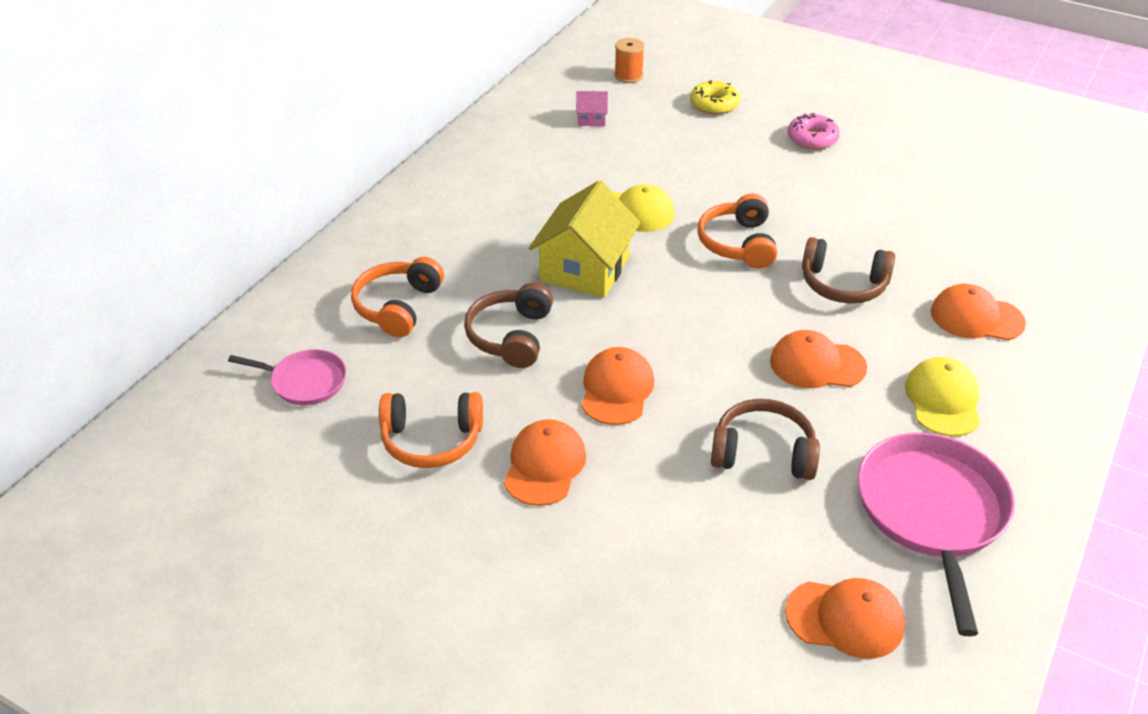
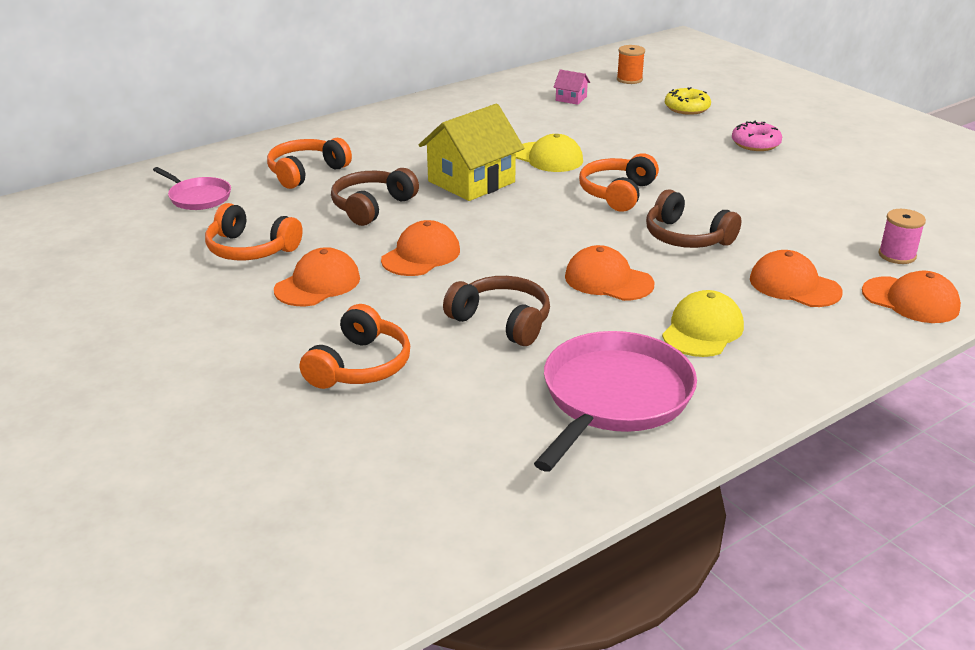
camera: 25 degrees right, 10 degrees down
(677, 561) = (360, 366): none -> orange headphones
(845, 619) = (462, 441): orange cap -> orange cap (910, 300)
(1029, 252) = (897, 255): none -> pink spool

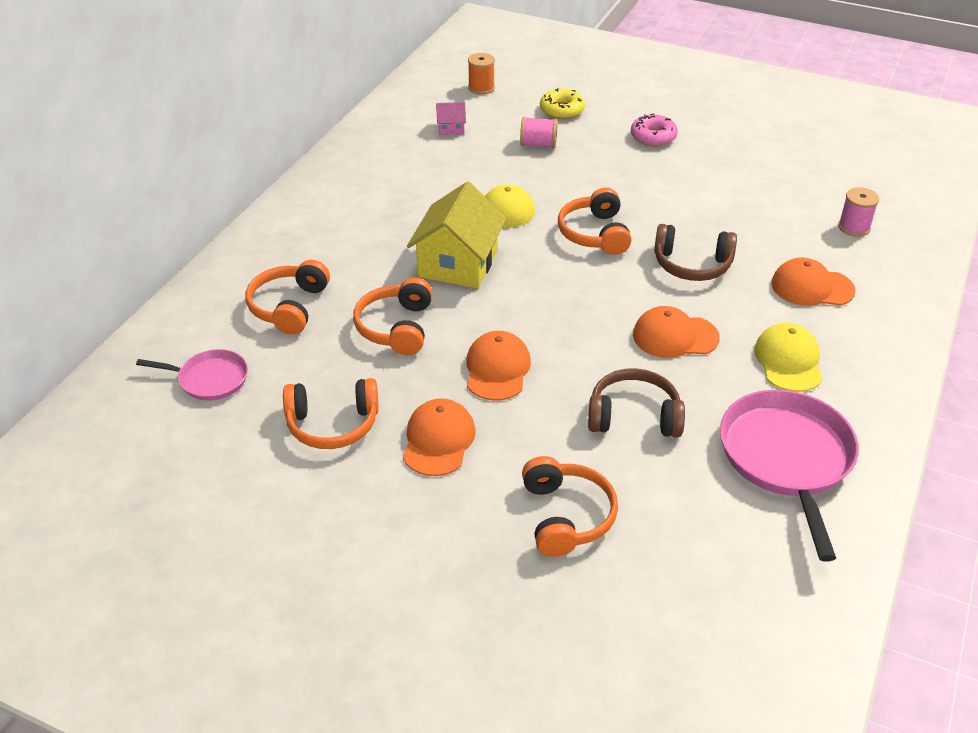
camera: 30 degrees left, 10 degrees up
(372, 207) = (396, 327): brown headphones -> orange headphones
(637, 125) = (538, 144): none -> pink spool
(910, 300) = (899, 271): orange cap -> none

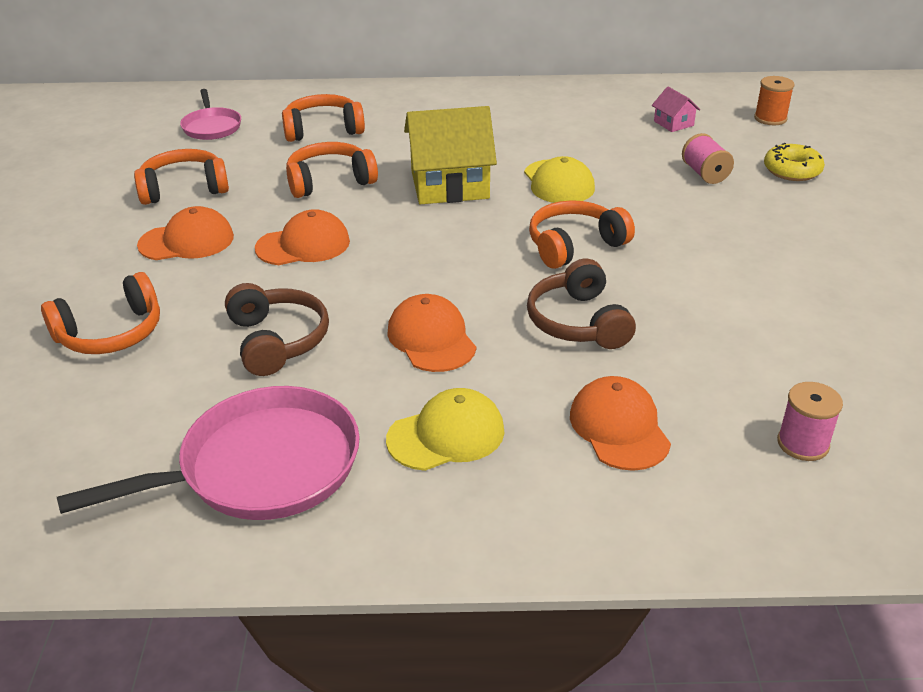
camera: 65 degrees right, 5 degrees down
(333, 424) = (184, 189): orange headphones -> orange headphones turned 105 degrees clockwise
(653, 137) = (817, 238): pink donut -> none

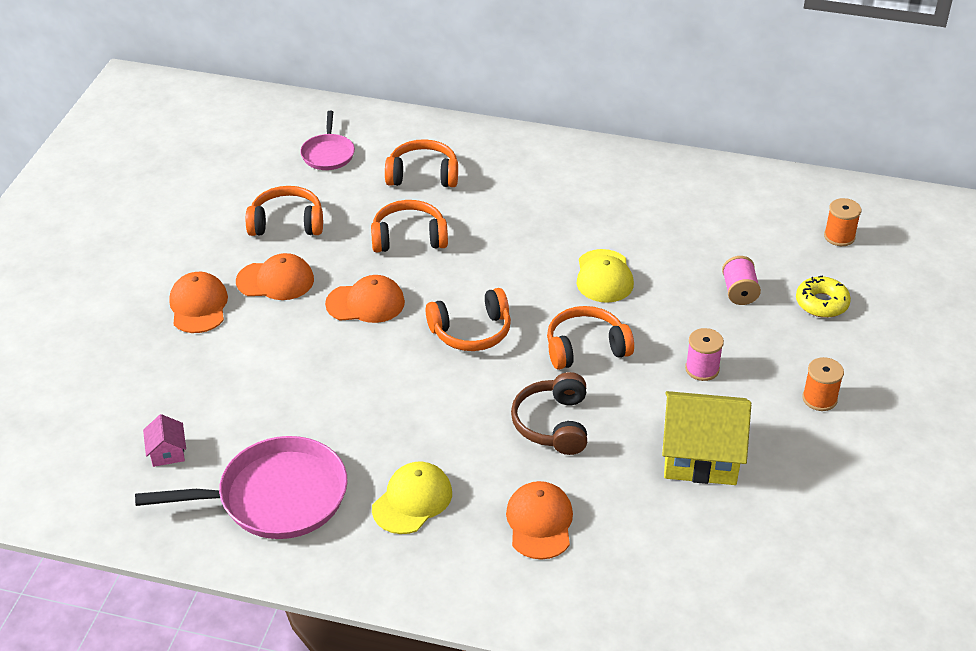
camera: 15 degrees right, 5 degrees up
(111, 333) = (199, 360): orange headphones -> orange headphones (471, 331)
(277, 341) = (317, 392): brown headphones -> none
(431, 338) = (433, 415): orange cap -> orange cap (198, 306)
(446, 435) = (412, 500): yellow cap -> yellow cap turned 45 degrees counterclockwise
(449, 185) = (508, 261): yellow house -> yellow house (700, 456)
(673, 123) = (743, 226): pink house -> pink house (167, 452)
(803, 443) = (669, 566): pink spool -> pink spool (702, 369)
(850, 248) = (819, 399): none -> orange spool

